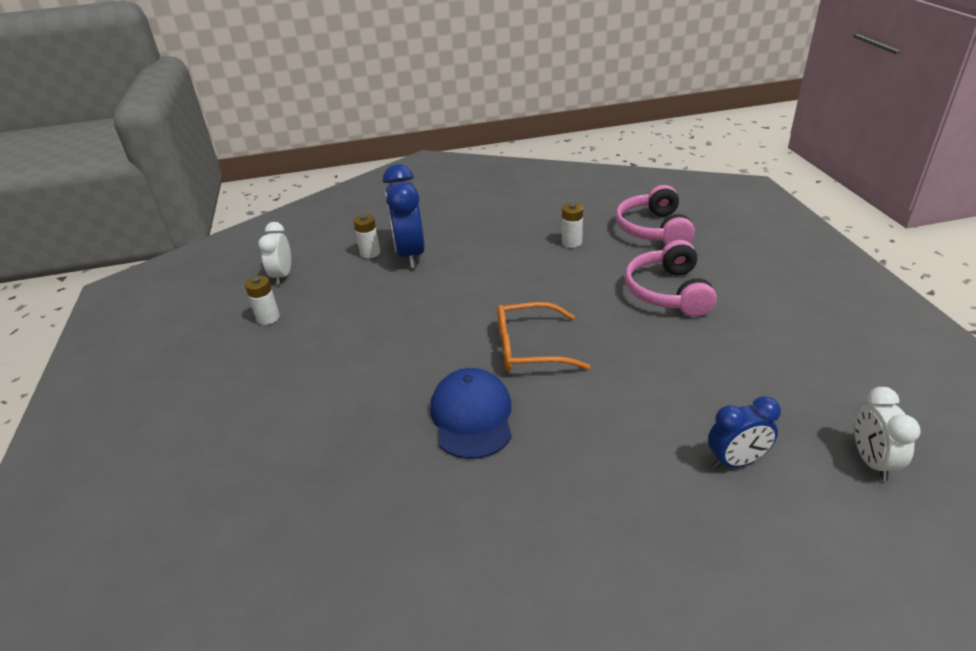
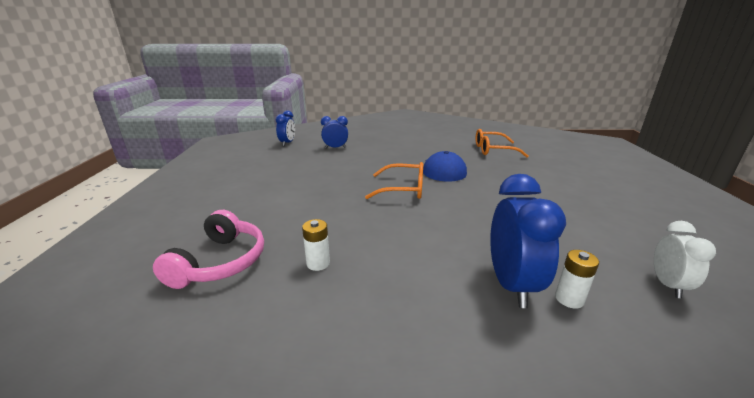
camera: 170 degrees left, 10 degrees down
(268, 318) = (629, 238): white battery -> none
(351, 532) = (493, 150): none -> orange glasses
(668, 292) = (284, 204): pink headphones -> none
(871, 461) = (287, 143): white clock -> blue clock

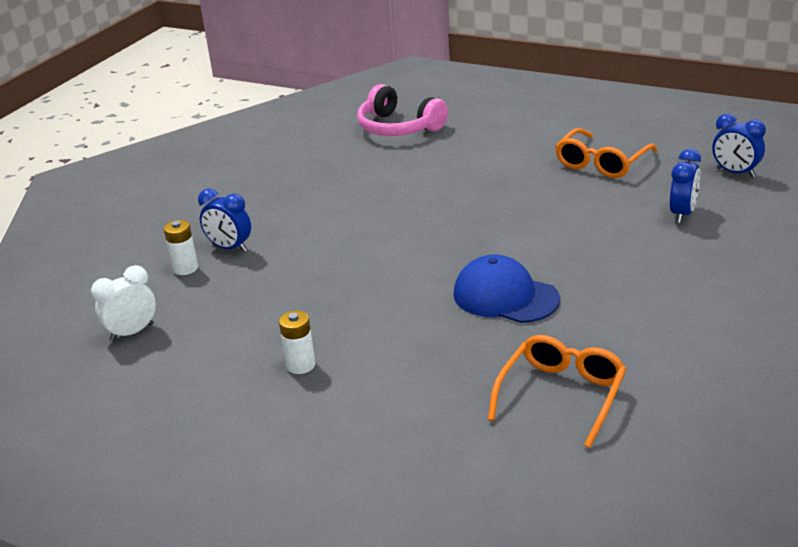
camera: 120 degrees right, 5 degrees up
(318, 263) = (353, 166): white battery -> white battery (300, 365)
(403, 189) = (462, 240): orange glasses -> orange glasses (602, 163)
(511, 284) = (229, 248): blue clock -> blue clock, size x0.60
(667, 285) = (132, 332): white clock -> white clock turned 105 degrees clockwise

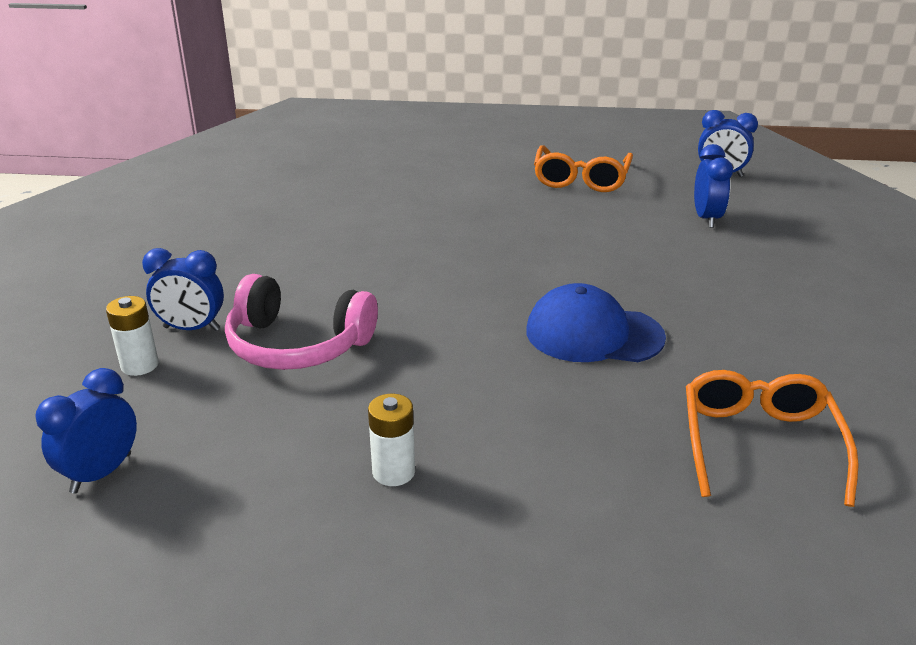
camera: 25 degrees left, 0 degrees up
(132, 332) = (101, 473): white clock -> blue clock
(398, 127) = (327, 166): pink headphones -> pink headphones (297, 345)

